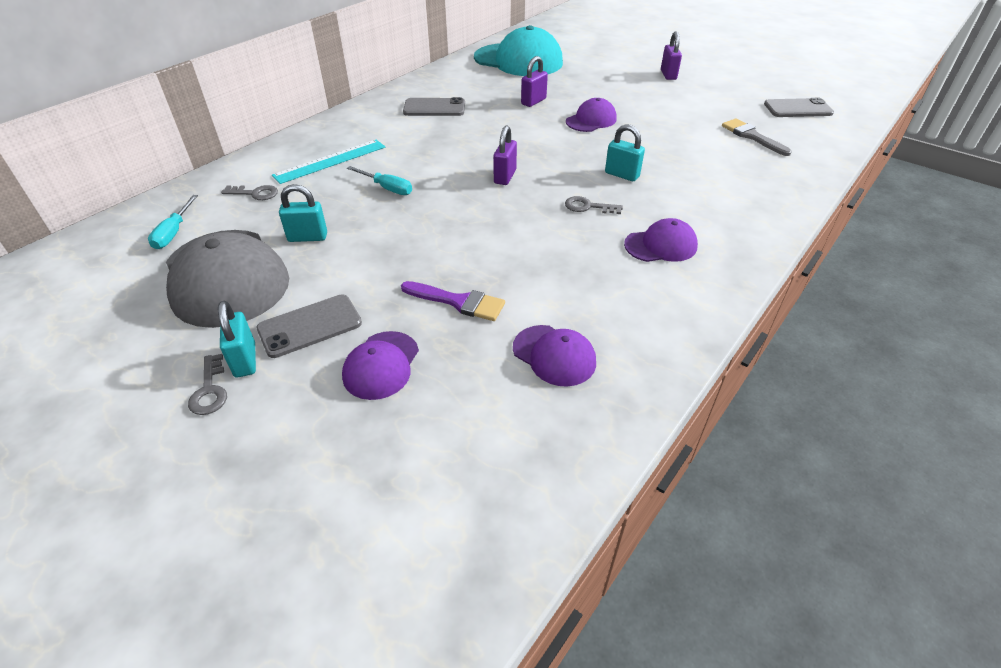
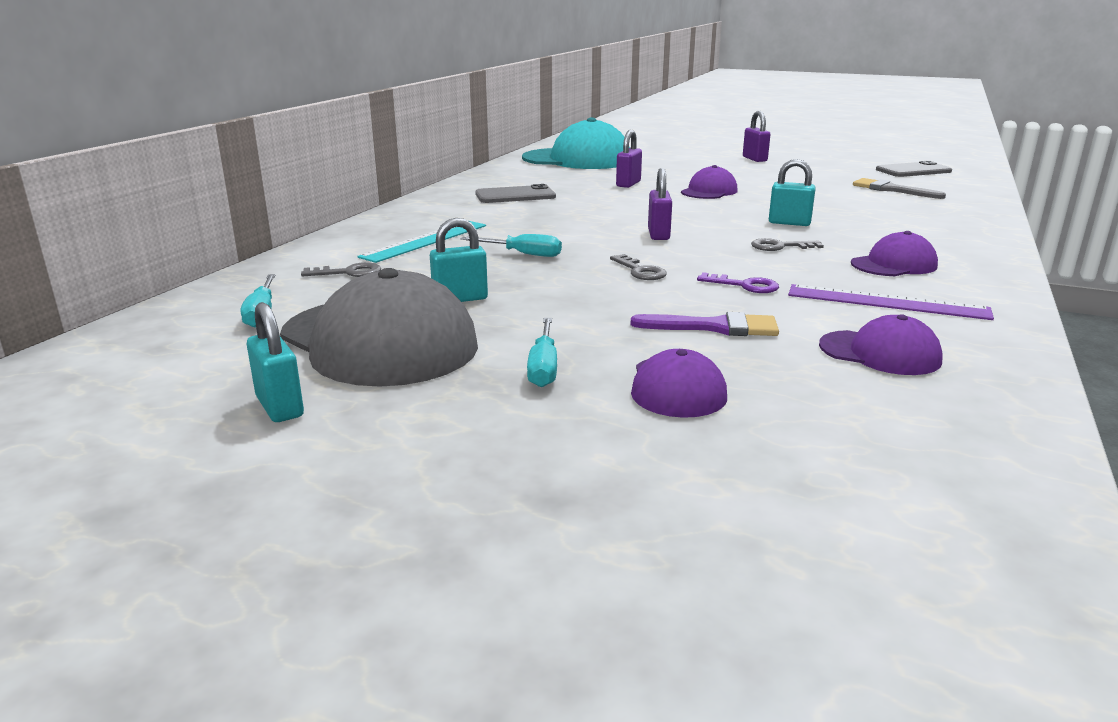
camera: 15 degrees left, 20 degrees down
(210, 390) = (460, 439): grey key -> grey key (640, 271)
(245, 360) = (483, 406): turquoise padlock -> turquoise padlock (279, 407)
(310, 326) = (544, 367): grey phone -> turquoise screwdriver
(520, 254) = (744, 285): none -> purple key
(613, 294) = (887, 302): none -> purple ruler

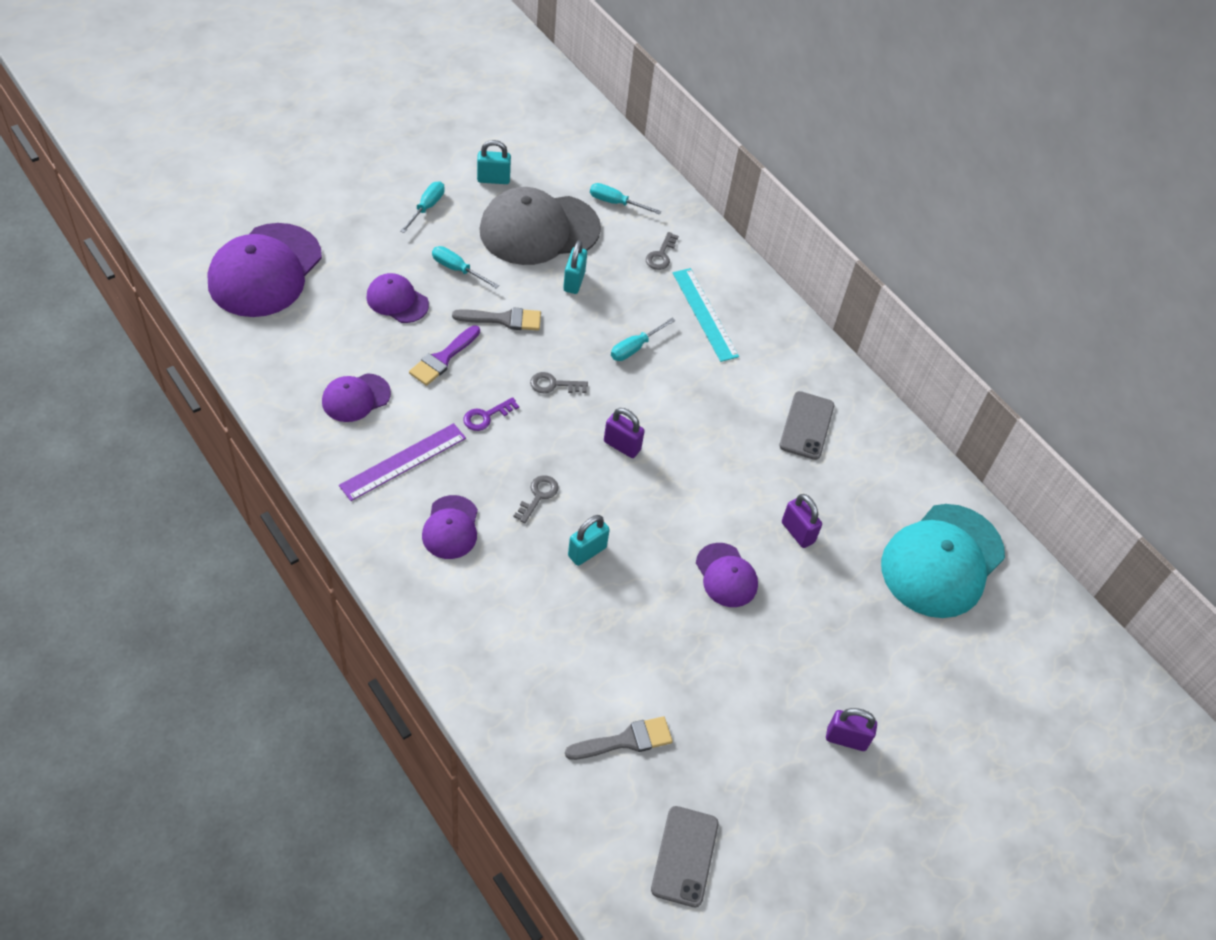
camera: 115 degrees right, 30 degrees up
(426, 440) = (426, 207): none -> turquoise screwdriver
(589, 315) = (503, 319): none -> grey brush
(843, 542) = (265, 270): none -> purple cap

